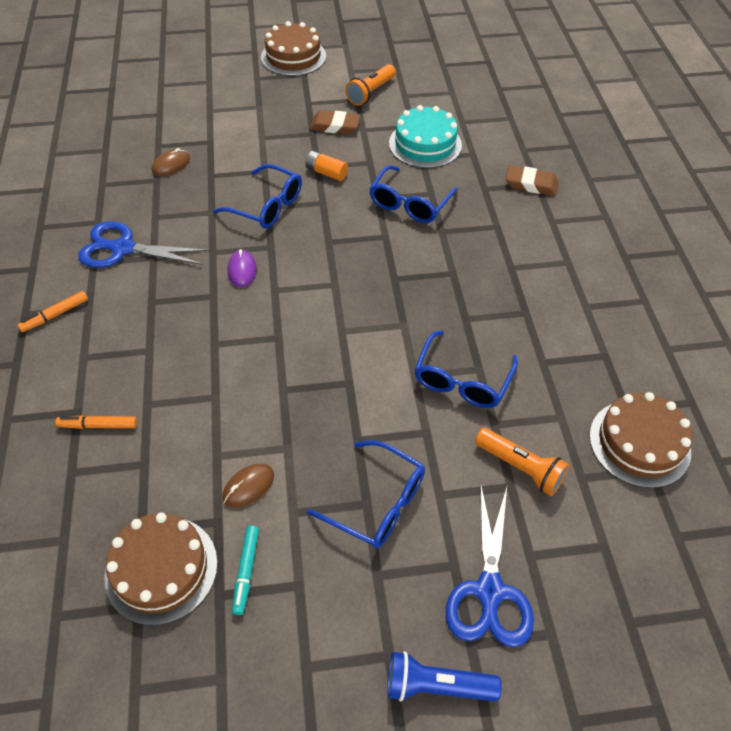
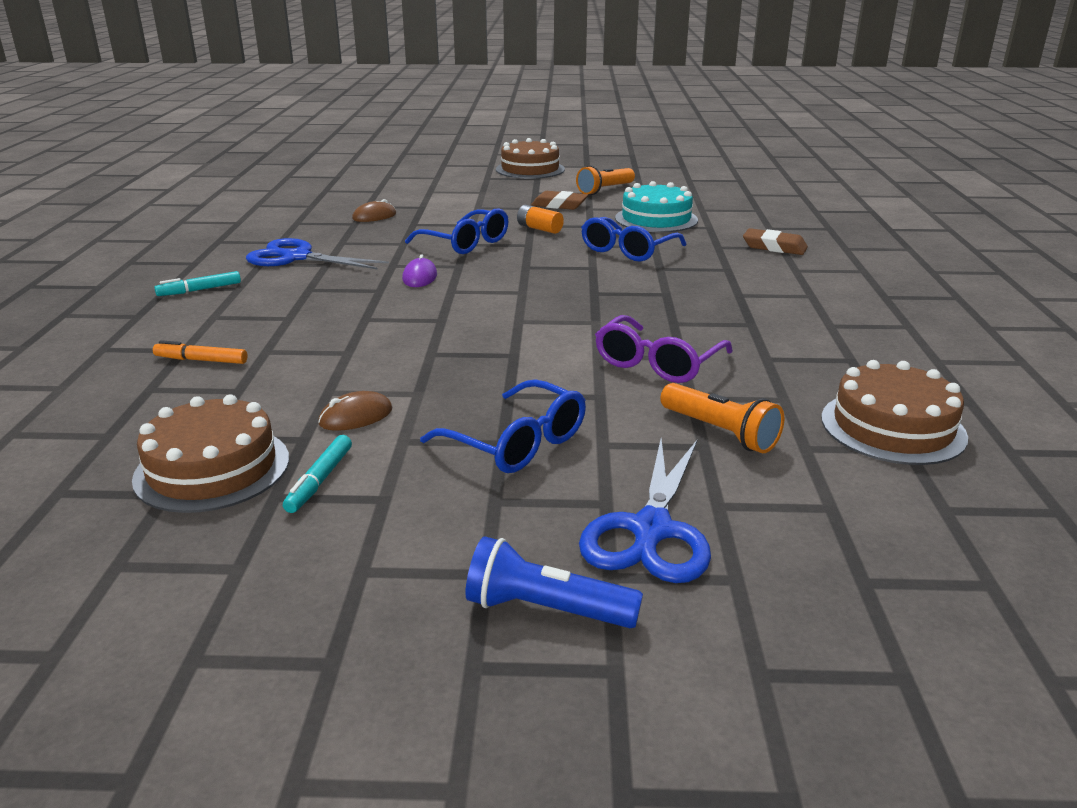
camera: 10 degrees right, 25 degrees down
(55, 315) = (199, 290): orange marker -> turquoise marker
(462, 380) = (658, 363): blue glasses -> purple glasses

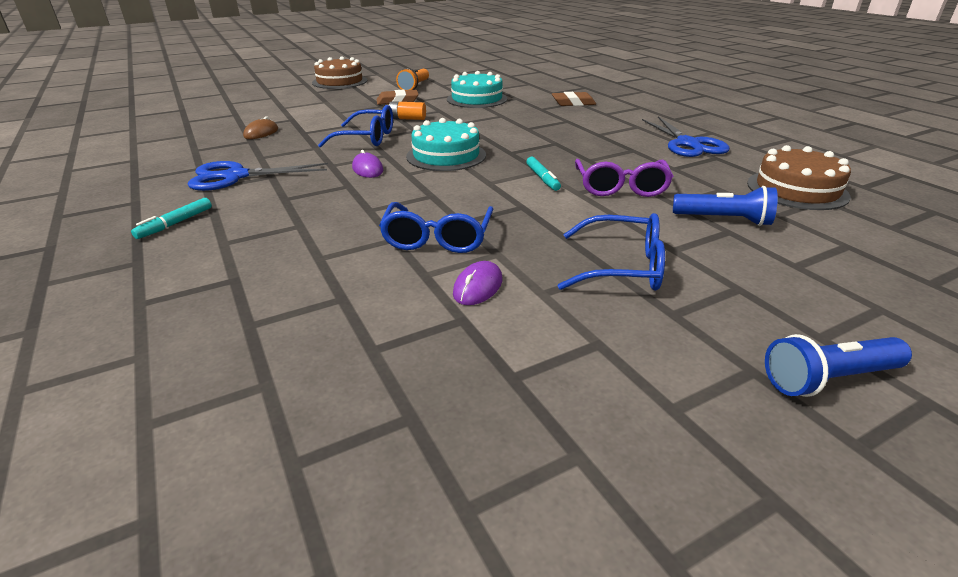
camera: 30 degrees left, 5 degrees up
(201, 360) = (267, 283): orange marker -> none
(212, 468) = (421, 375): brown cake -> none
(319, 480) = (528, 349): turquoise marker -> turquoise marker (542, 178)
(356, 416) = (478, 287): brown mouse -> purple mouse
(518, 280) = (446, 155): none -> turquoise cake
(628, 250) = (489, 121): blue glasses -> blue glasses (437, 238)
(651, 531) = (792, 296): blue scissors -> blue scissors (688, 144)
(720, 432) = (724, 220): orange flashlight -> blue flashlight

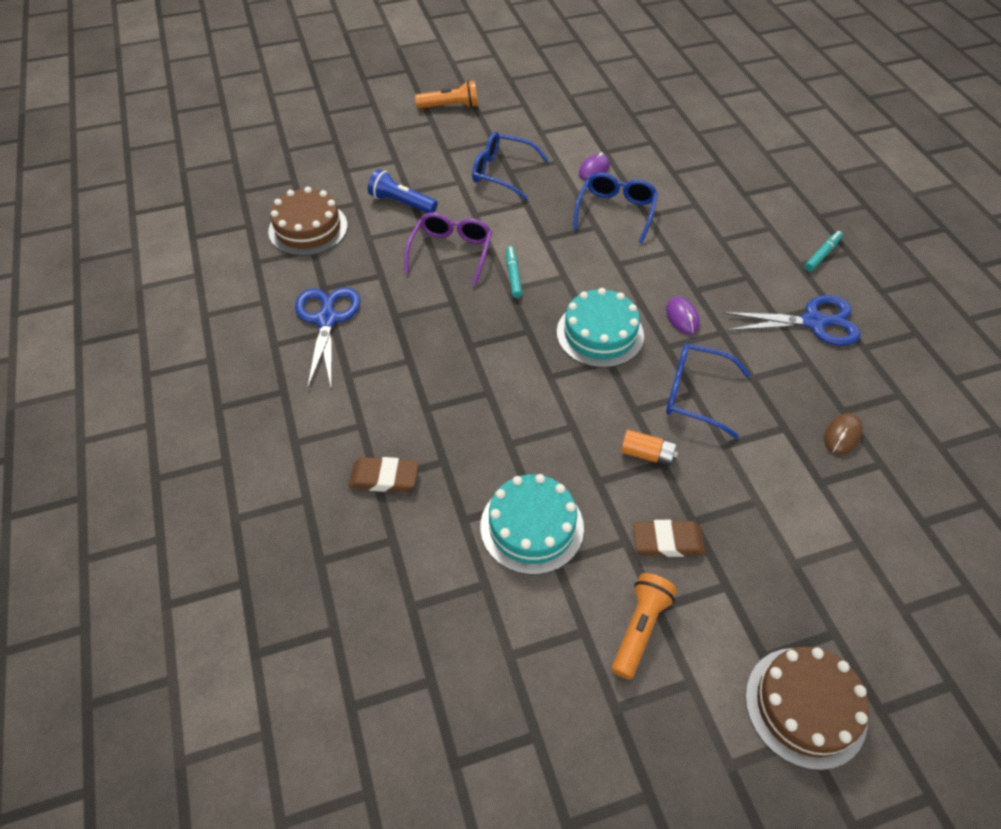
camera: 170 degrees left, 20 degrees up
(828, 378) = (450, 106): blue flashlight -> orange flashlight

